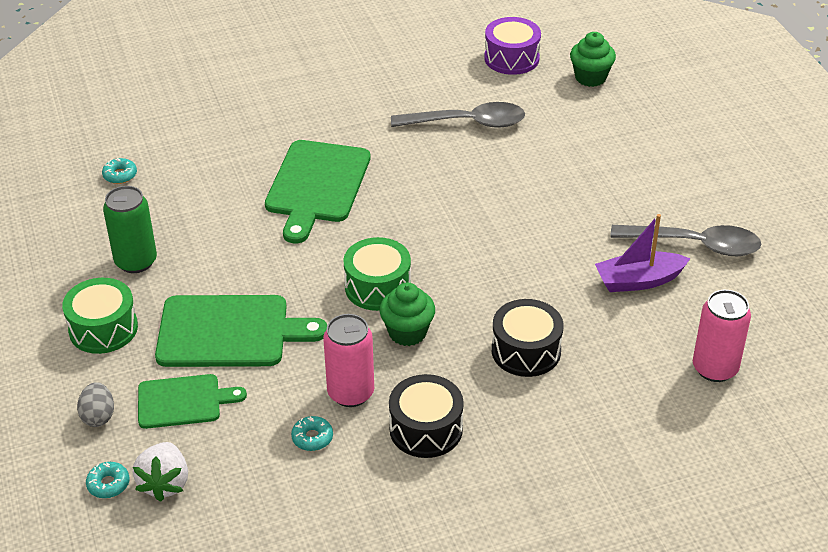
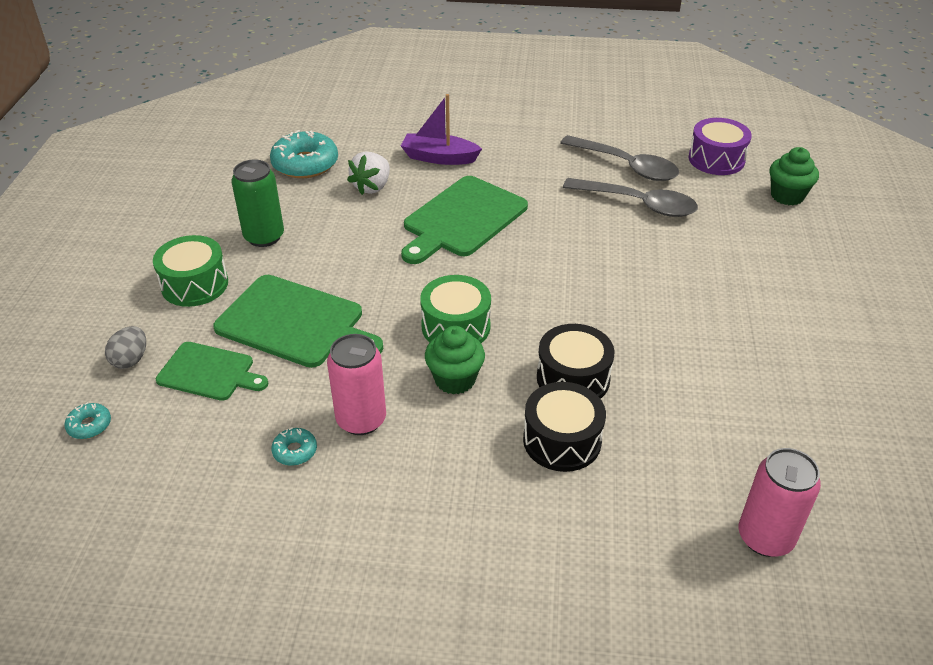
camera: 25 degrees right, 0 degrees up
(120, 175) = (305, 164): turquoise donut -> turquoise donut, size x2.12
(165, 483) = (135, 444): white strawberry -> white strawberry (372, 187)
(426, 429) = (408, 485): black drum -> black drum (573, 378)
(638, 281) = (728, 408): purple boat -> purple boat (439, 158)
(695, 245) = (814, 391): grey spoon -> grey spoon (626, 166)

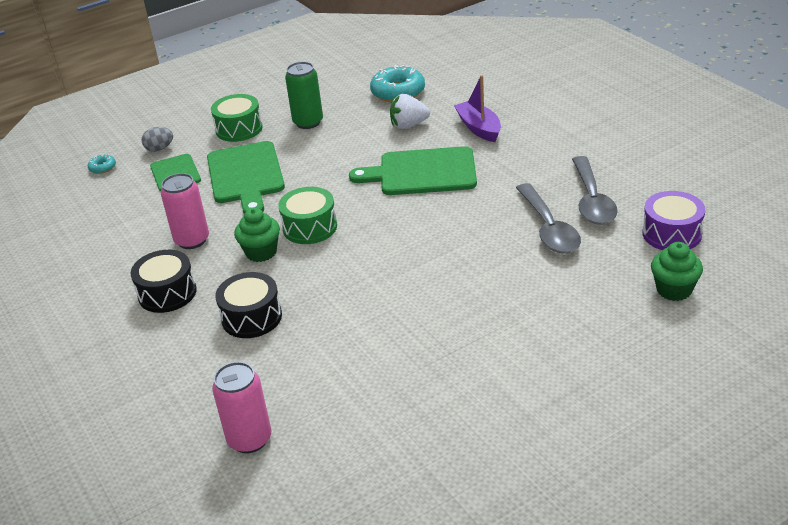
camera: 55 degrees right, 5 degrees down
(295, 451) = (146, 234): turquoise donut -> none
(573, 378) = (314, 294): black drum -> black drum (167, 293)

